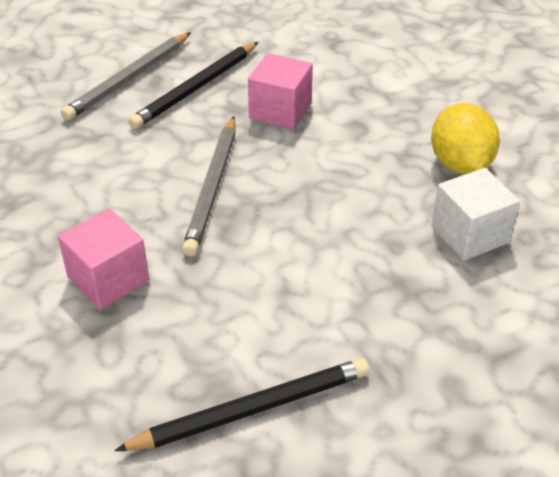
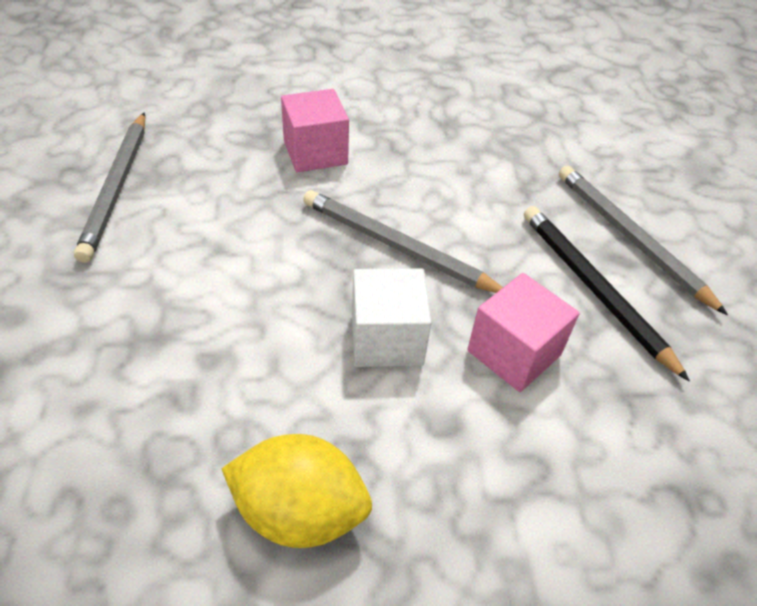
camera: 110 degrees right, 5 degrees up
(251, 410) = (117, 187): black pencil -> grey pencil
(470, 234) = (169, 443): white cube -> white cube (386, 339)

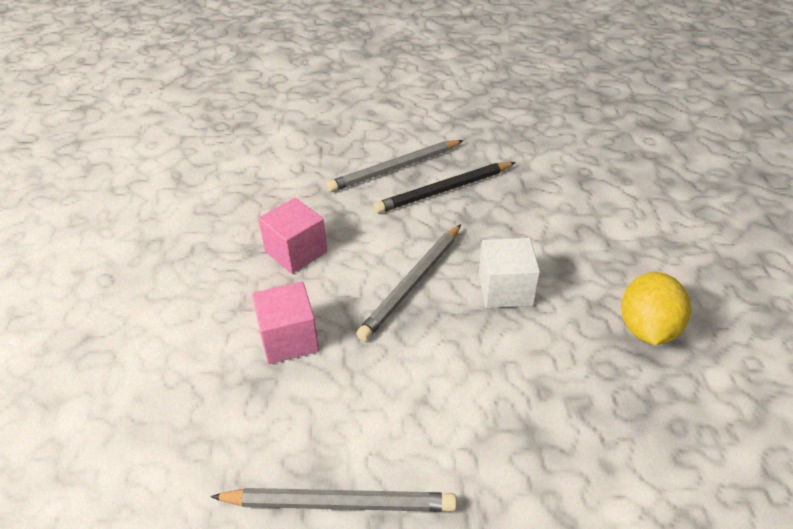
camera: 85 degrees left, 5 degrees down
(514, 353) = (504, 230): pink cube -> pink cube (296, 252)

